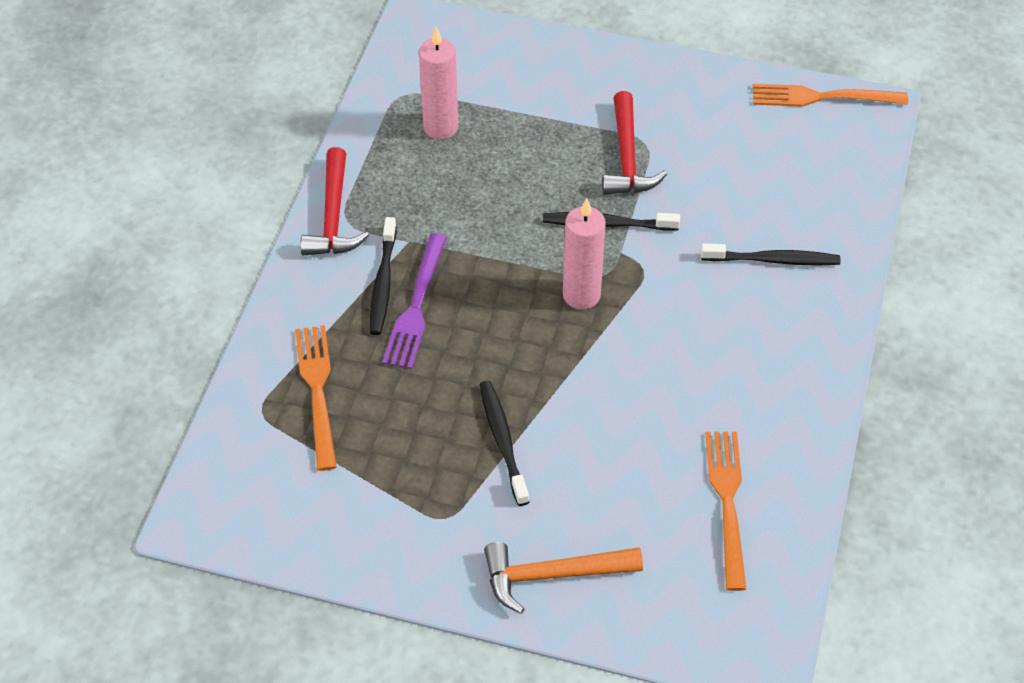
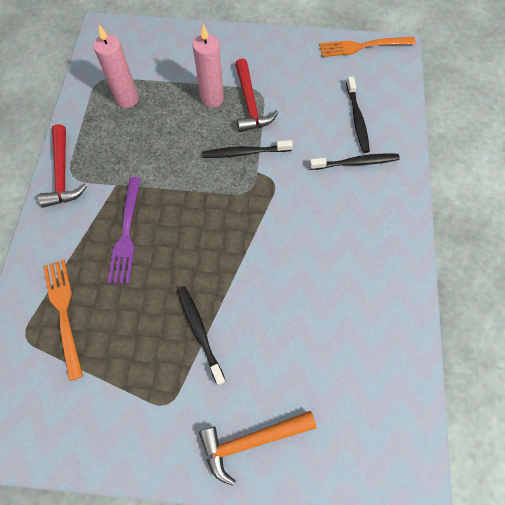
camera: 10 degrees left, 15 degrees up
(383, 282) = (101, 219): black toothbrush -> black toothbrush (357, 119)
(581, 295) = (236, 208): pink candle -> pink candle (212, 99)
(727, 501) = (362, 354): orange fork -> none

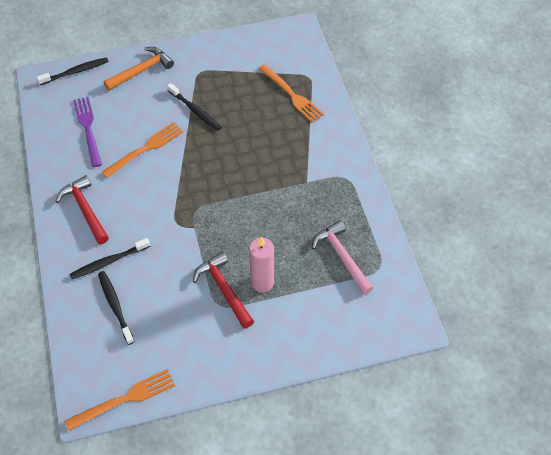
camera: 160 degrees right, 10 degrees down
(63, 174) = (354, 177): red hammer -> red hammer (85, 209)
(126, 234) = (277, 151): purple fork -> purple fork (87, 128)
(127, 99) = (341, 257): pink candle -> pink hammer
(245, 152) = (210, 240): black toothbrush -> black toothbrush (75, 72)
(282, 292) = (146, 148): none -> orange fork

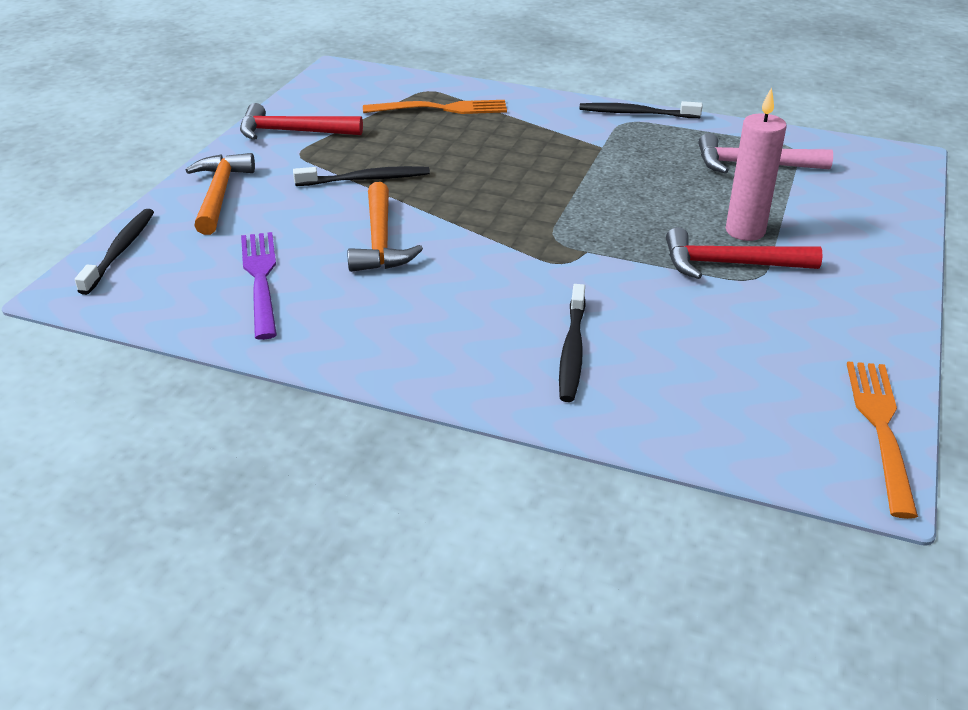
camera: 55 degrees left, 20 degrees down
(85, 209) = (432, 338): red hammer -> red hammer (292, 132)
(87, 128) = (260, 279): purple fork -> purple fork turned 60 degrees clockwise
(115, 306) = (674, 374): black toothbrush -> black toothbrush (636, 113)
(146, 148) = (380, 241): orange fork -> orange hammer

